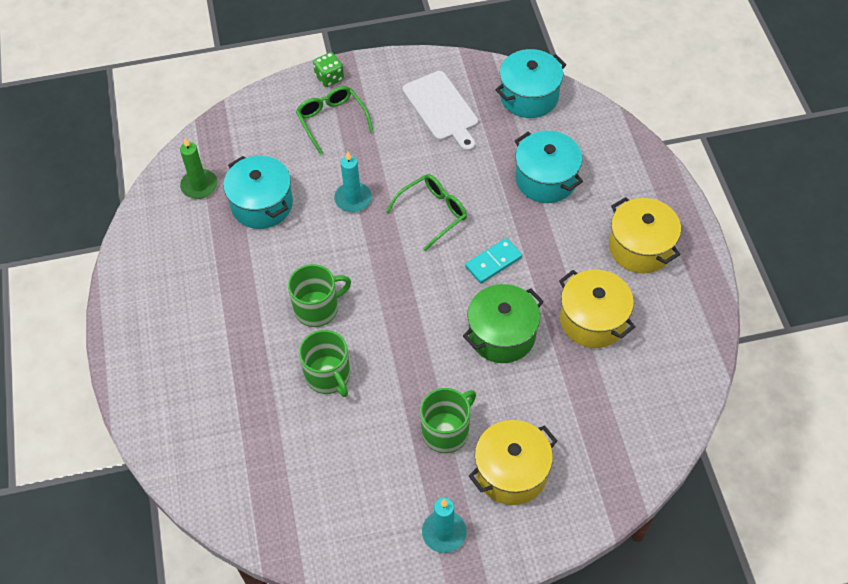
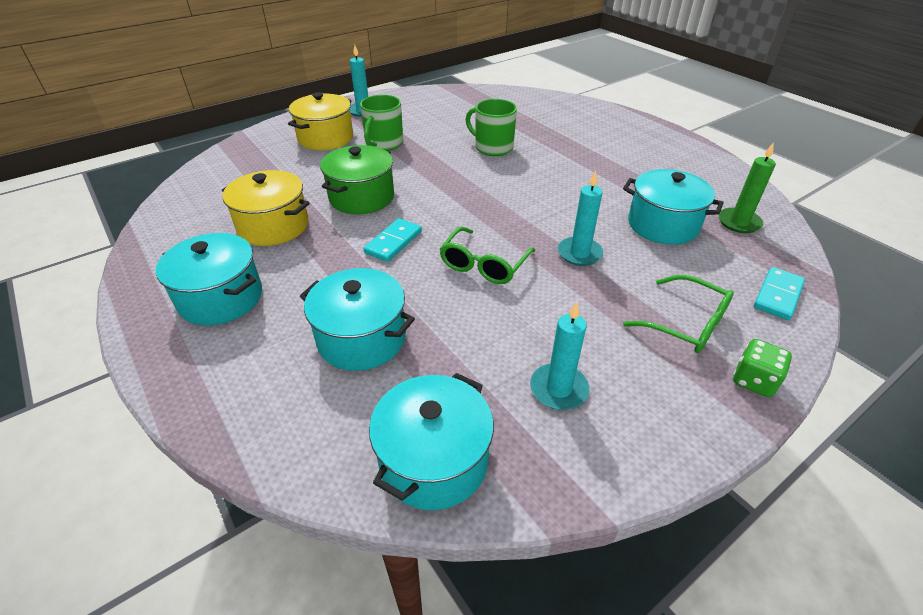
camera: 155 degrees right, 15 degrees down
(251, 119) = (777, 295): none -> turquoise domino
(317, 308) = (535, 175): green mug -> none
(442, 109) = (558, 389): white cutting board -> turquoise candle
(640, 247) = (221, 298): yellow pot -> turquoise pot

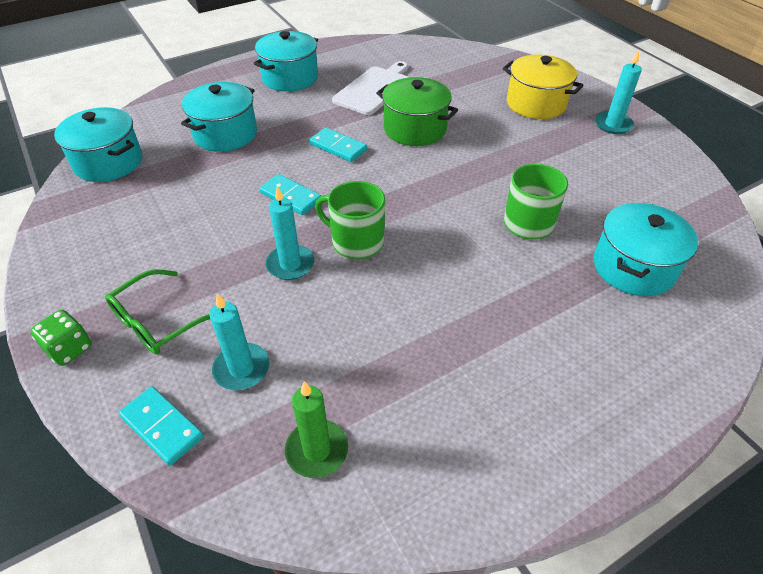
camera: 95 degrees right, 5 degrees up
(273, 226) = (374, 89): yellow pot -> white cutting board
(384, 144) = (528, 140): green mug -> green mug (356, 242)
(484, 265) = (290, 197): green glasses -> turquoise domino
(558, 389) = (130, 222): turquoise candle -> turquoise candle (241, 369)
(662, 225) = (328, 354): turquoise pot -> turquoise pot (633, 267)

